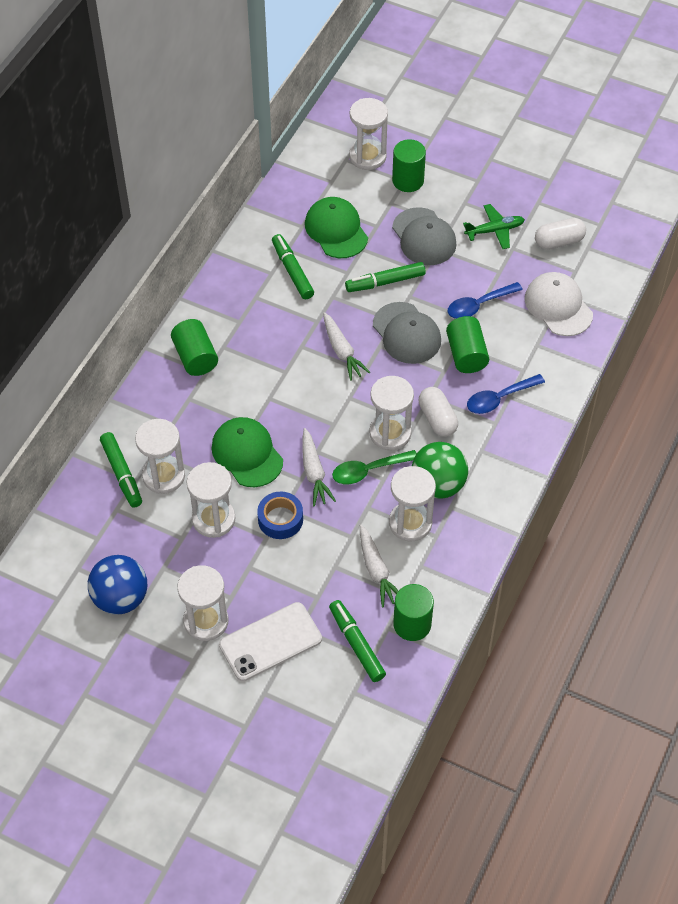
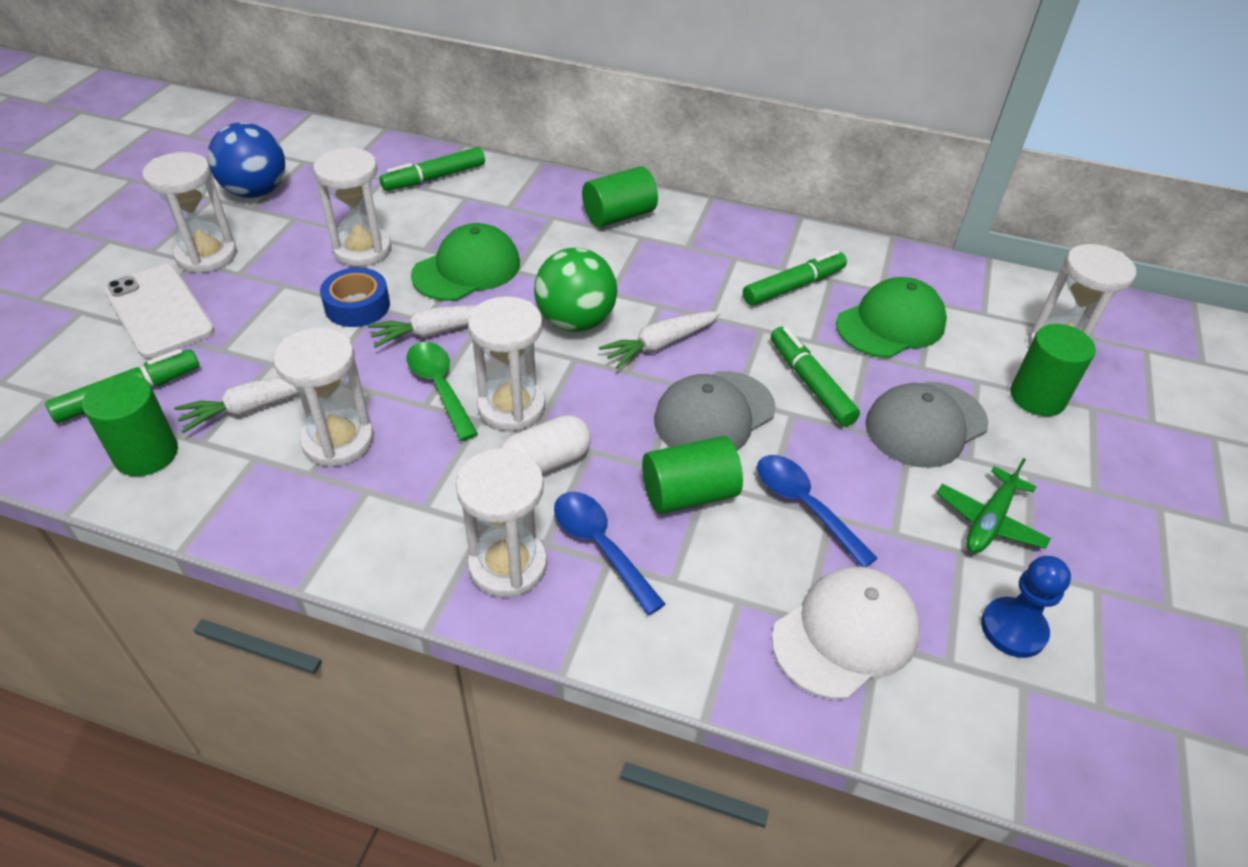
camera: 80 degrees right, 10 degrees down
(164, 476) = (431, 207): white hourglass -> white hourglass (508, 565)
(438, 485) = (411, 471): green ball -> green ball (575, 322)
(494, 230) = (989, 521): green plane -> green plane turned 60 degrees clockwise
(559, 242) = (1013, 629): white capsule -> blue pawn

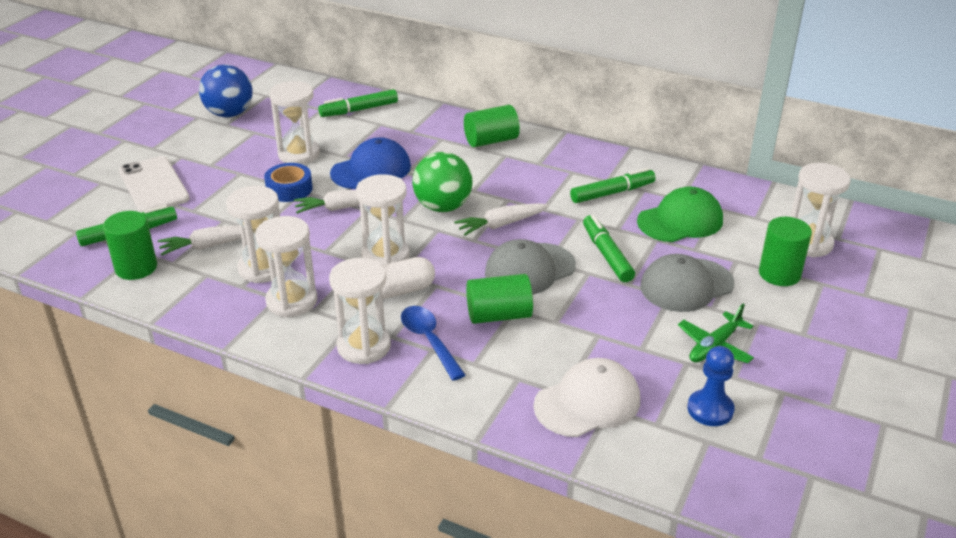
camera: 10 degrees right, 10 degrees down
(207, 255) = (190, 153): white hourglass -> white hourglass (292, 301)
(440, 387) = (338, 241): green spoon -> none
(467, 269) = (371, 170): green cap -> blue cap
(805, 506) = (580, 328): blue spoon -> none

